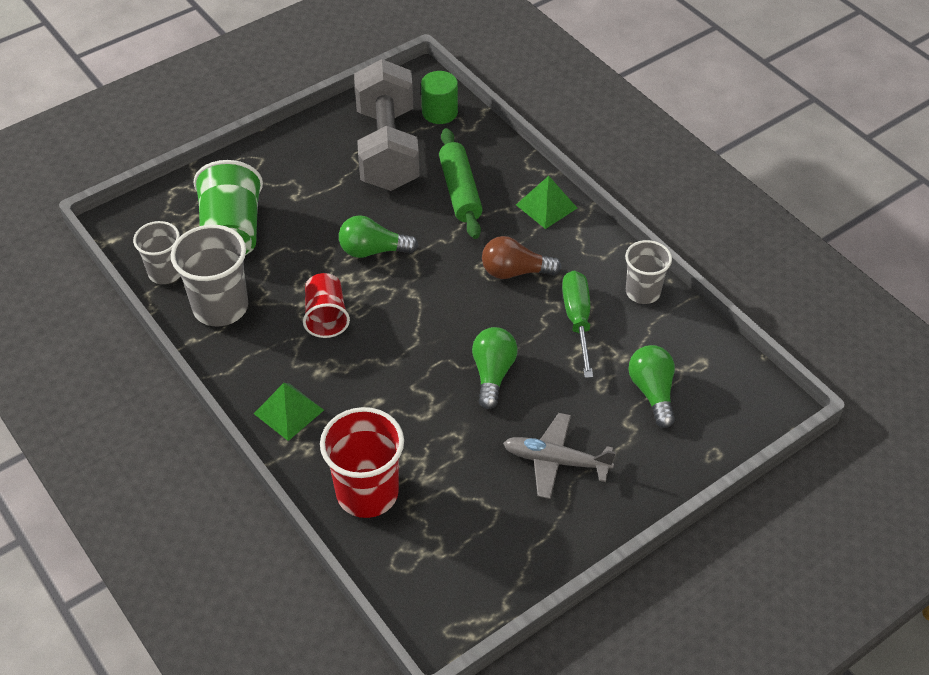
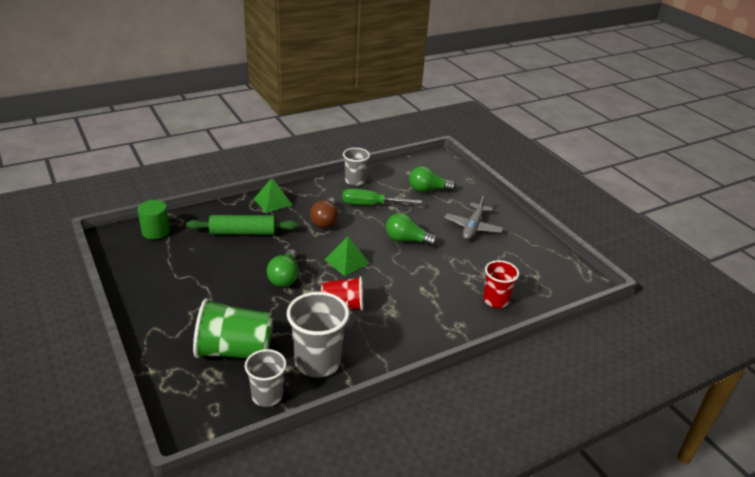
camera: 85 degrees left, 15 degrees down
(289, 411) = (427, 331): green pyramid -> green pyramid (347, 261)
(367, 493) = (495, 300): red cup -> red cup, size x0.64
(387, 148) = (181, 259): grey dumbbell -> none

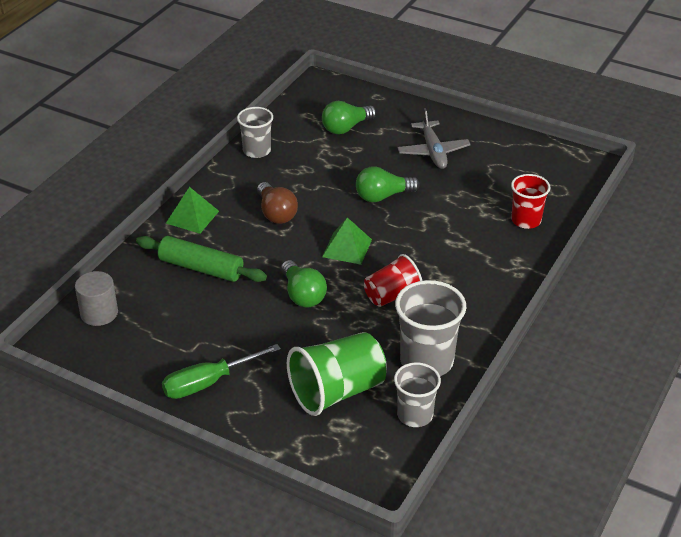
camera: 30 degrees left, 5 degrees up
(156, 231) = (99, 313): green cylinder -> grey cylinder
(243, 232) = (201, 268): green rolling pin -> green rolling pin turned 60 degrees clockwise
(371, 205) = (304, 172): green screwdriver -> green screwdriver (208, 383)

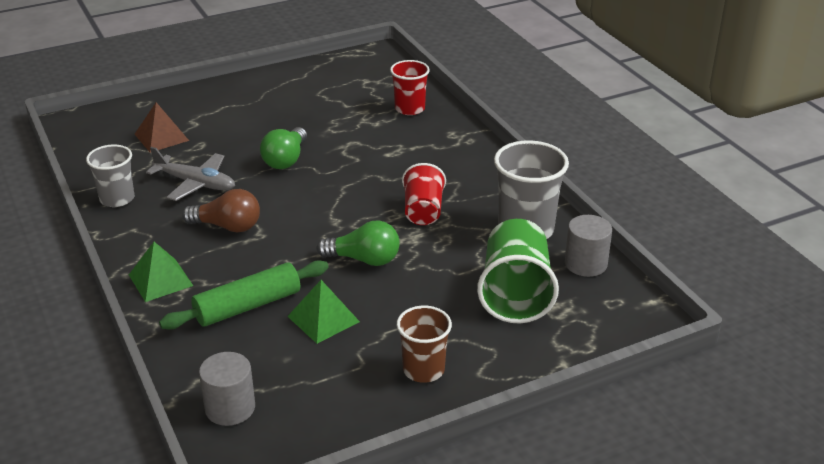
camera: 55 degrees left, 5 degrees down
(208, 383) = (423, 370): green screwdriver -> brown cup
(346, 128) = (161, 137): green light bulb -> brown pyramid
(347, 248) = (330, 208): green pyramid -> green pyramid (323, 319)
(415, 415) = (585, 264): grey cup -> grey cylinder
(433, 152) = (262, 110): grey plane -> grey plane (196, 183)

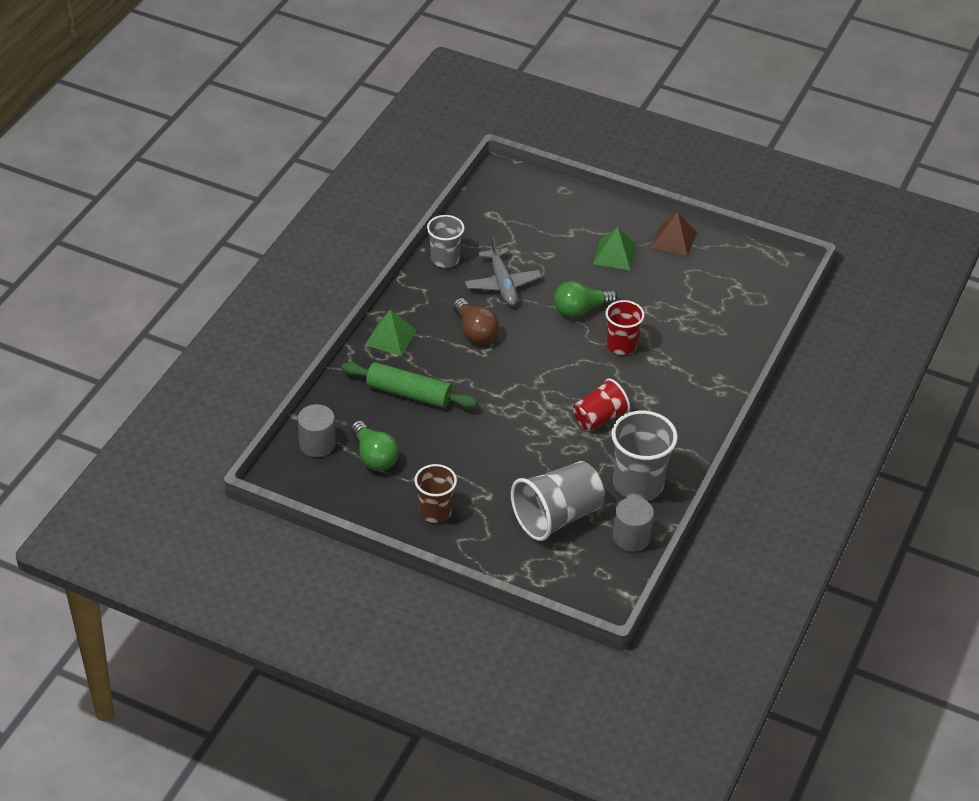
camera: 50 degrees right, 10 degrees up
(161, 137) = (534, 229): brown pyramid -> brown pyramid (674, 239)
(323, 319) = (433, 436): green pyramid -> green pyramid (615, 254)
(364, 259) = (512, 420): green light bulb -> green light bulb (374, 456)
(409, 109) = (726, 334): red cup -> red cup (621, 345)
(515, 294) = (557, 517): green cup -> grey cup

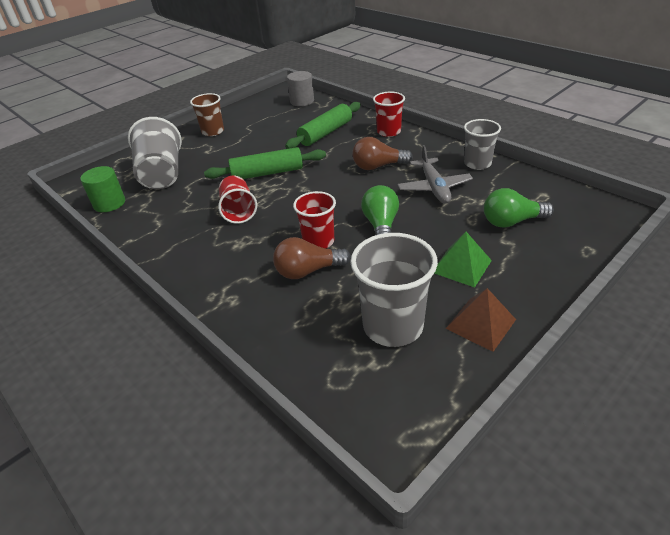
camera: 115 degrees right, 5 degrees down
(374, 456) = (277, 117): green light bulb -> green light bulb (511, 222)
(390, 337) = (388, 132): green pyramid -> red cup
(502, 284) = (434, 187): grey plane -> grey plane turned 105 degrees counterclockwise
(519, 419) = (267, 173): none -> green rolling pin
(631, 537) = (109, 203): grey cylinder -> green cylinder
(638, 484) = (153, 217): grey cup -> grey cup (393, 326)
(663, 342) = (308, 271): none -> brown light bulb

